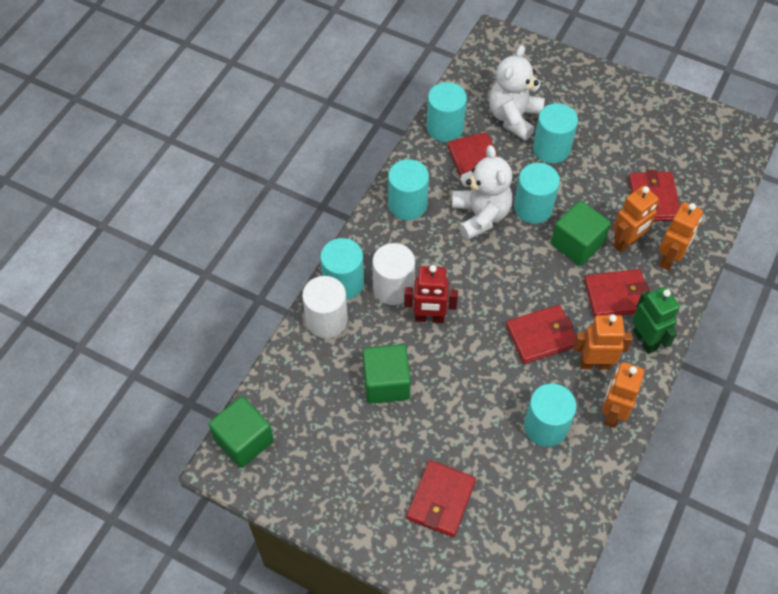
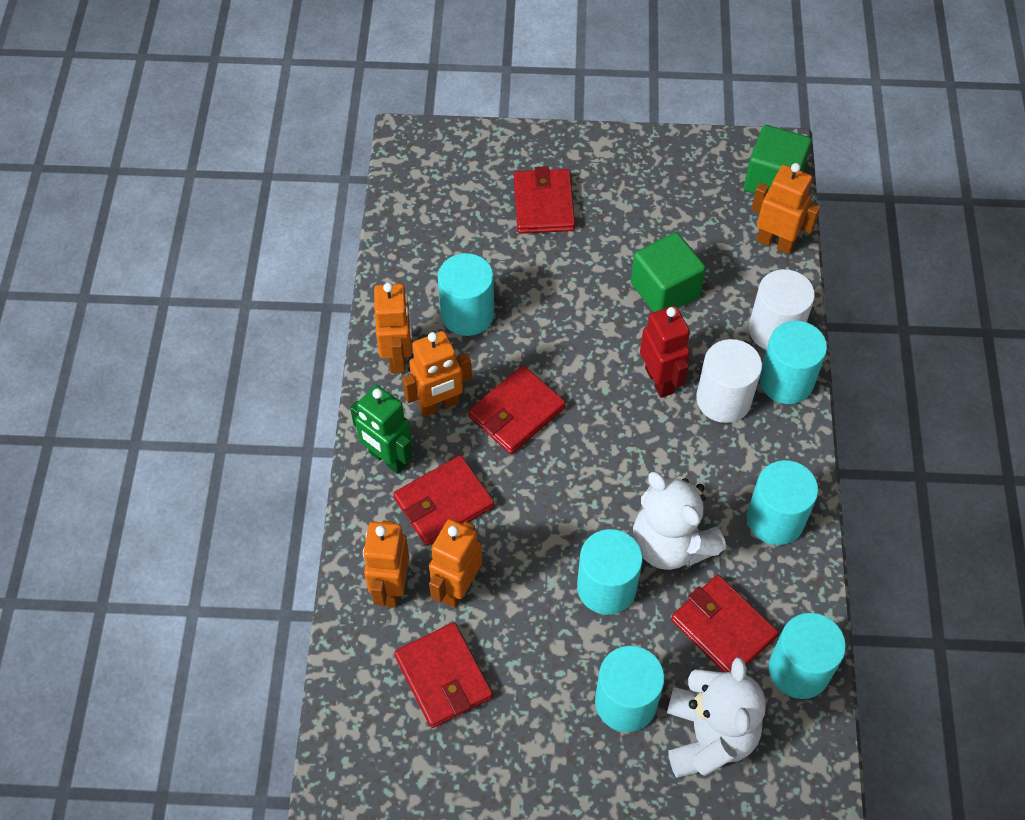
camera: 155 degrees right, 0 degrees up
(279, 386) = (775, 242): none -> orange robot
(429, 318) = (660, 380): red robot -> red robot turned 90 degrees clockwise
(577, 244) = (523, 556): green cube -> none

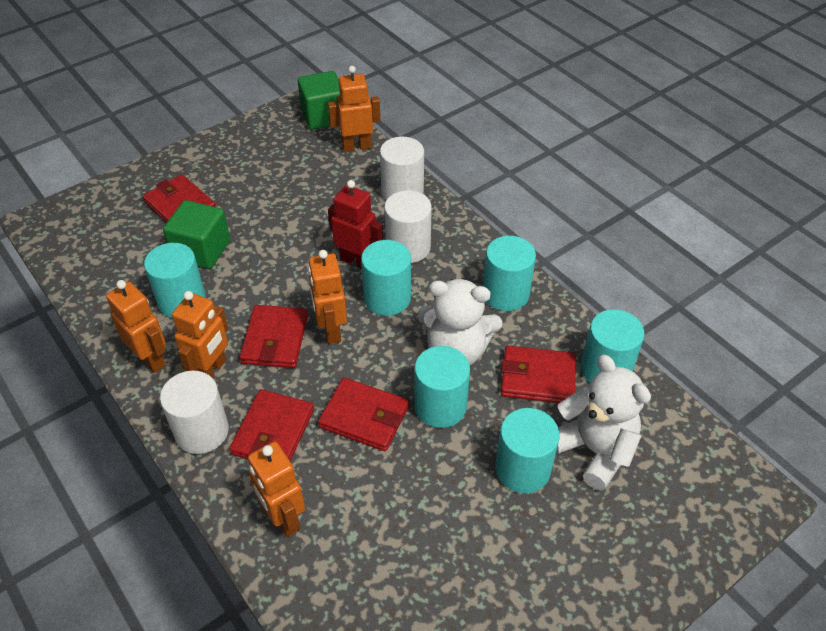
camera: 40 degrees left, 10 degrees down
(387, 458) = (202, 431): green robot -> white cylinder
(443, 677) = (381, 551): red wallet -> red wallet (364, 417)
(457, 587) = (335, 481): orange robot -> orange robot (331, 330)
(665, 290) = (311, 209): green cube -> green cube (201, 250)
(786, 381) = (436, 215): turquoise cylinder -> turquoise cylinder (387, 298)

